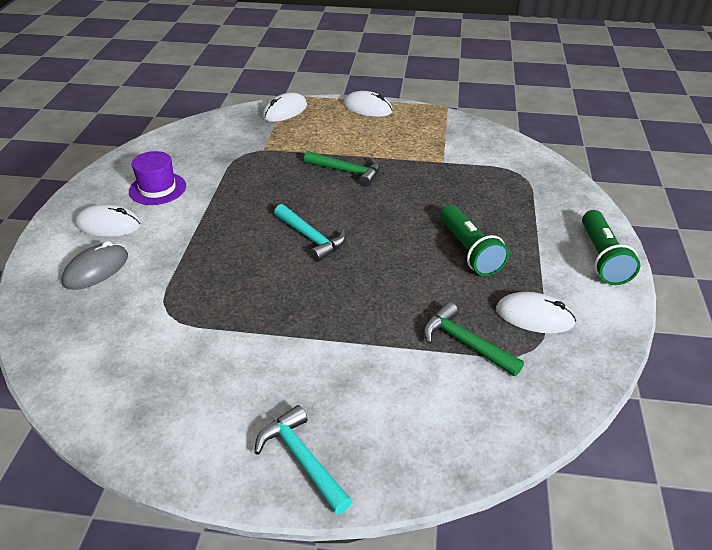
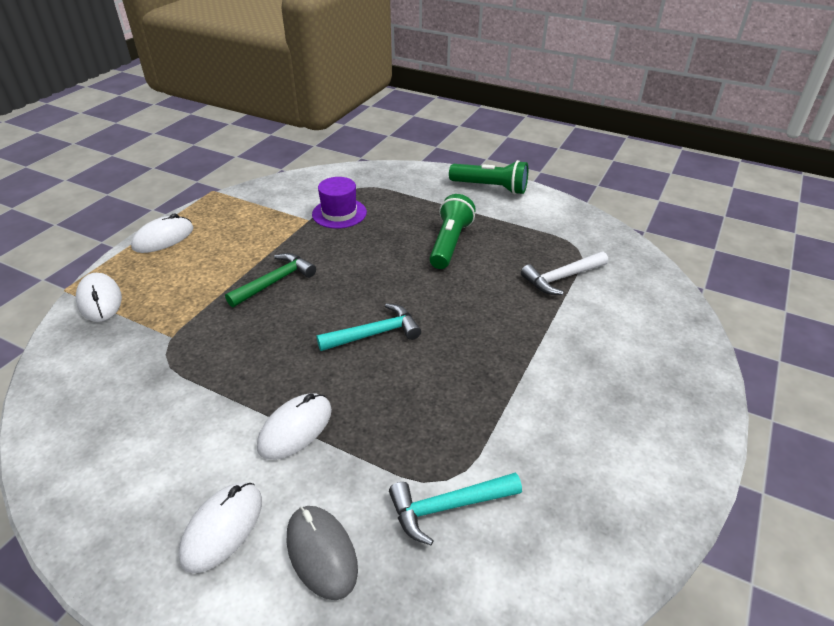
camera: 70 degrees left, 0 degrees up
(157, 189) = (174, 457): purple hat -> purple hat (339, 213)
(302, 459) = (675, 404): turquoise hammer -> turquoise hammer (448, 507)
(465, 343) = (562, 278): green hammer -> white hammer
(470, 251) = (449, 243): green flashlight -> green flashlight turned 75 degrees counterclockwise
(534, 316) = (542, 237): white mouse -> white mouse (295, 428)

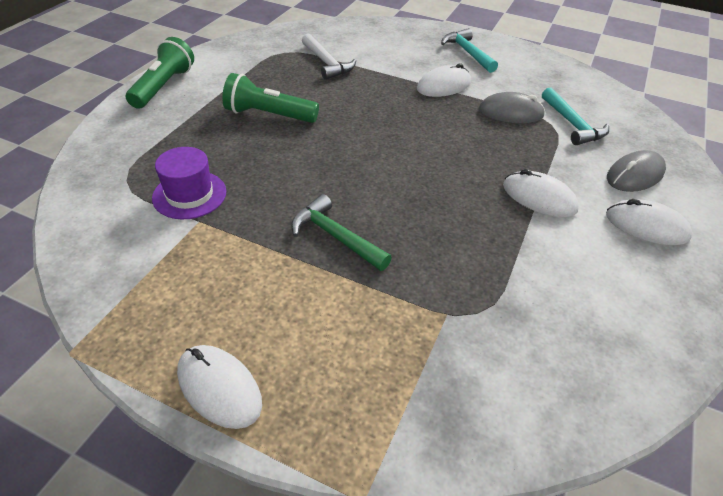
camera: 95 degrees left, 5 degrees up
(100, 300) = (386, 427): white mouse -> white mouse (443, 86)
(374, 334) = (413, 159): turquoise hammer -> turquoise hammer (468, 53)
(473, 436) = (510, 113): none -> grey mouse

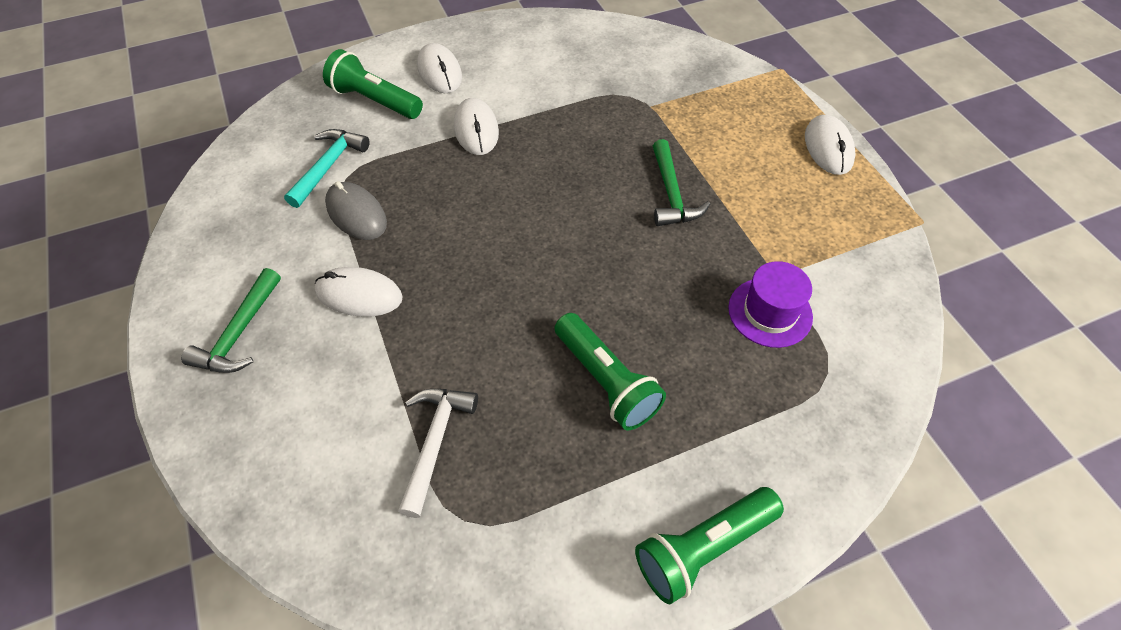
camera: 135 degrees left, 10 degrees up
(468, 53) = (239, 333): turquoise hammer -> green hammer
(634, 175) = (374, 101): grey mouse -> green flashlight

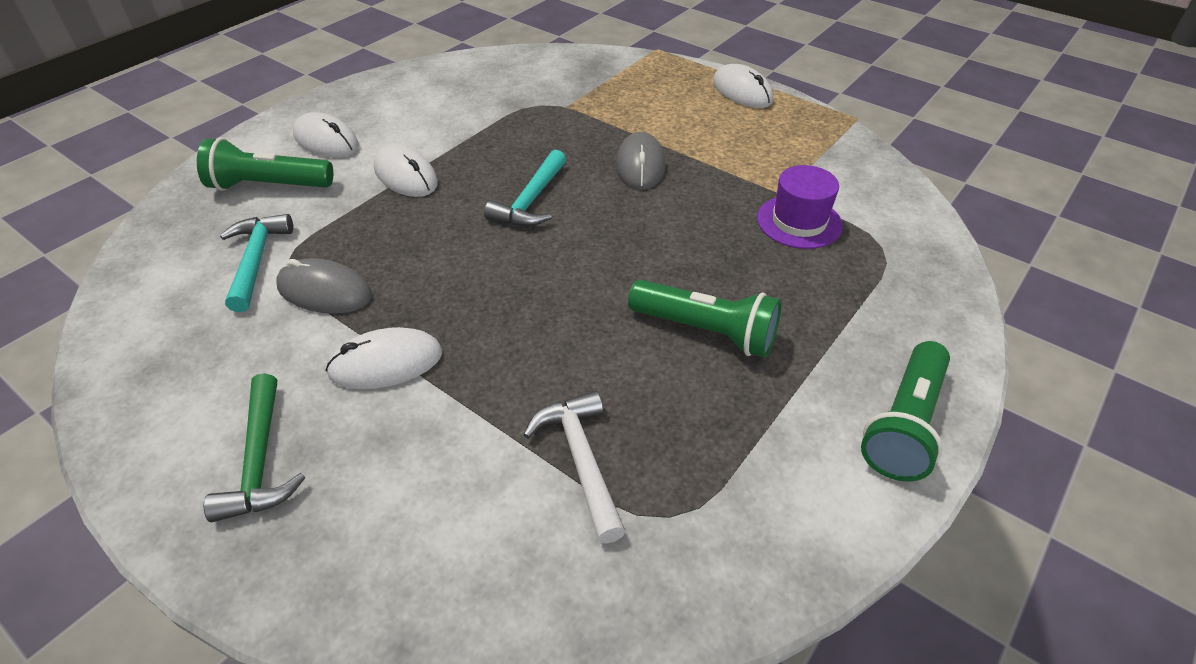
camera: 30 degrees left, 10 degrees down
(555, 193) = (531, 200): none -> turquoise hammer
(671, 194) = (640, 165): green hammer -> grey mouse

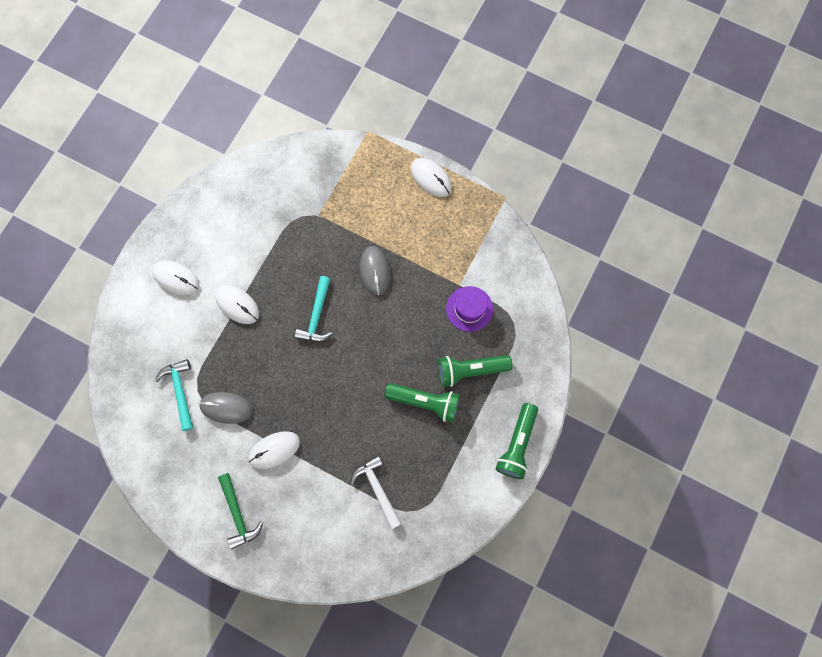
camera: 10 degrees left, 30 degrees up
(268, 186) = (159, 328): green flashlight -> green flashlight (470, 370)

